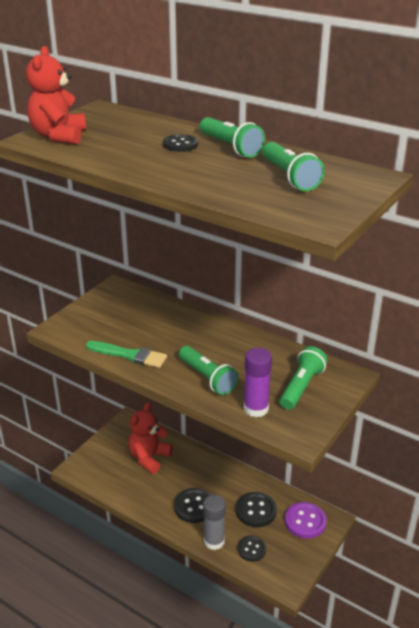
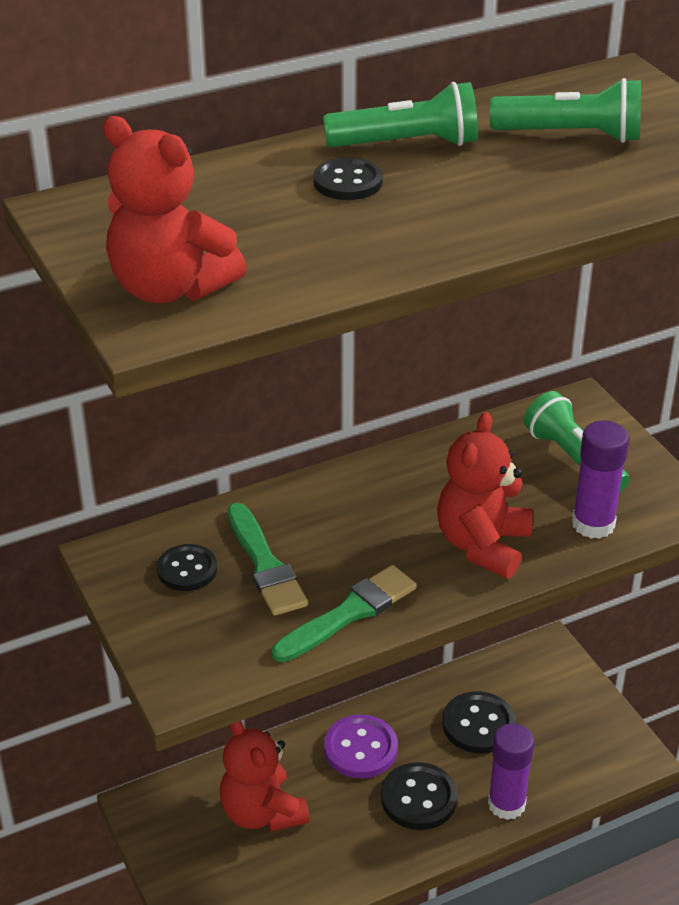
camera: 60 degrees left, 5 degrees up
(142, 323) = (265, 565): none -> green brush
(207, 378) = (482, 545): green flashlight -> red teddy bear
(214, 541) = (506, 804): grey glue stick -> purple glue stick
(251, 549) = (550, 765): black button -> black button (187, 570)
(305, 521) = (535, 678): purple button -> purple button (360, 749)

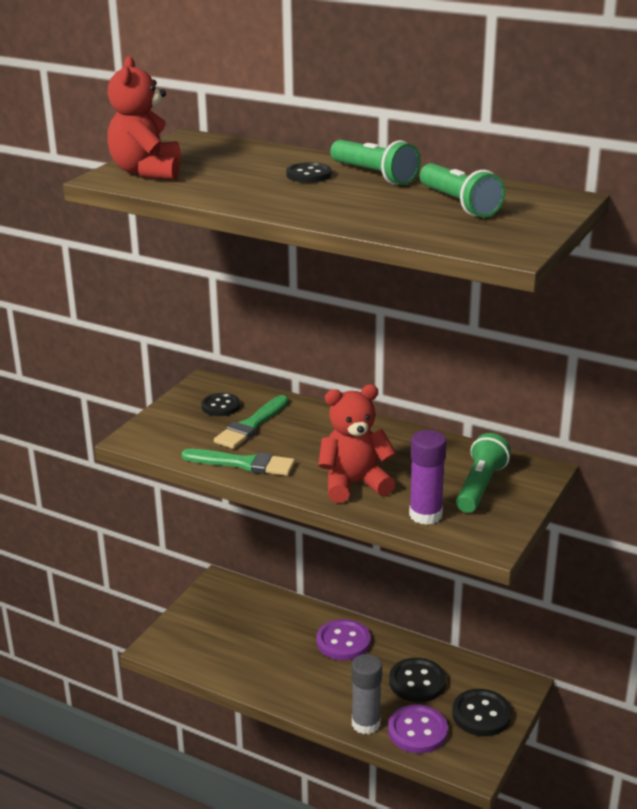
camera: 55 degrees right, 10 degrees down
(262, 812) = (257, 626): red teddy bear -> none
(418, 798) = (331, 683): black button -> black button (481, 714)
(506, 804) = (366, 723): purple glue stick -> grey glue stick
(551, 768) = (417, 731): none -> purple button

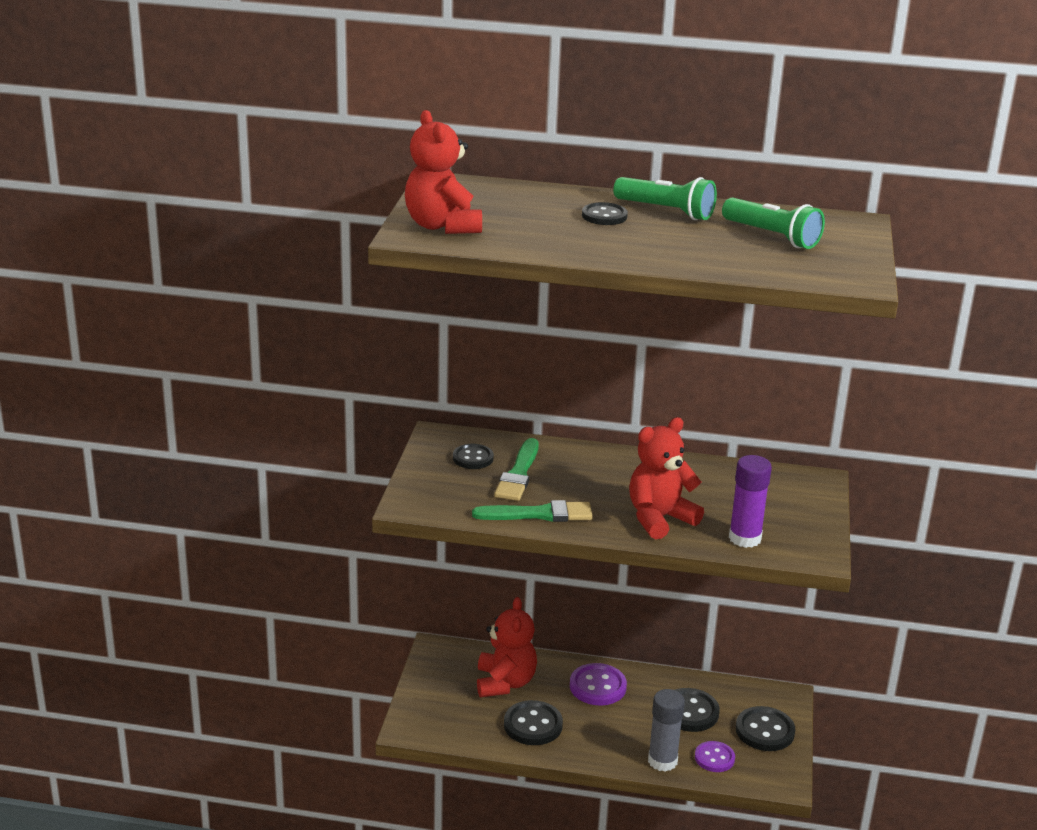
camera: 20 degrees left, 0 degrees up
(261, 623) = (505, 683): none -> red teddy bear
(264, 666) = (533, 725): none -> black button
(417, 731) = (714, 758): purple button -> purple button, size x0.67
(480, 486) = (776, 503): green flashlight -> none

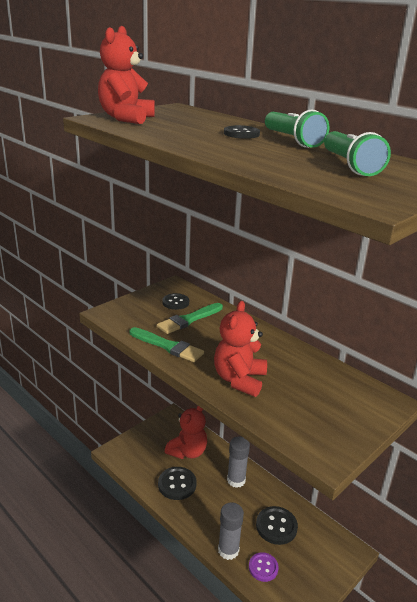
camera: 35 degrees right, 0 degrees up
(597, 686) = (236, 480): purple button -> grey glue stick
(659, 518) = (239, 380): red teddy bear -> red teddy bear turned 75 degrees counterclockwise
(745, 538) = (283, 419): purple glue stick -> none
(764, 731) = (315, 567): black button -> none

